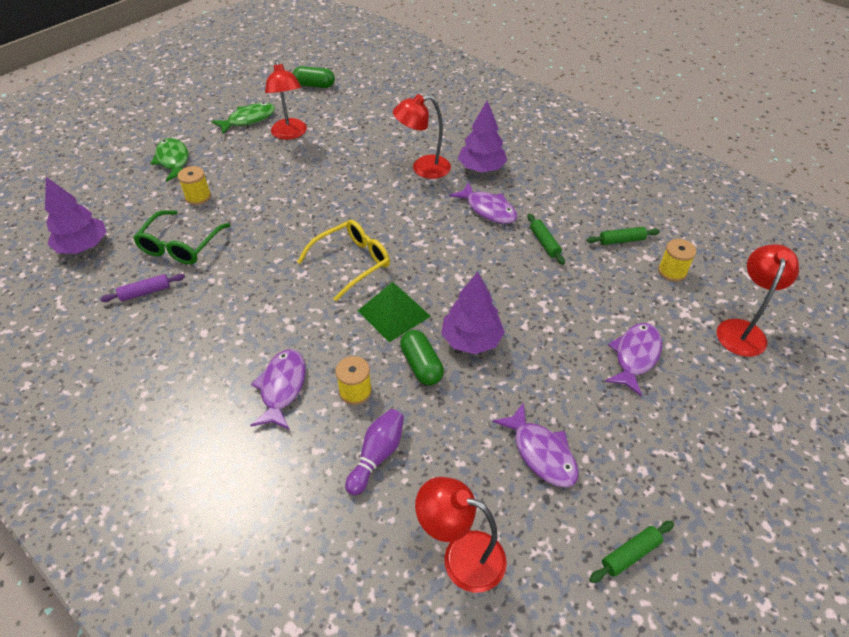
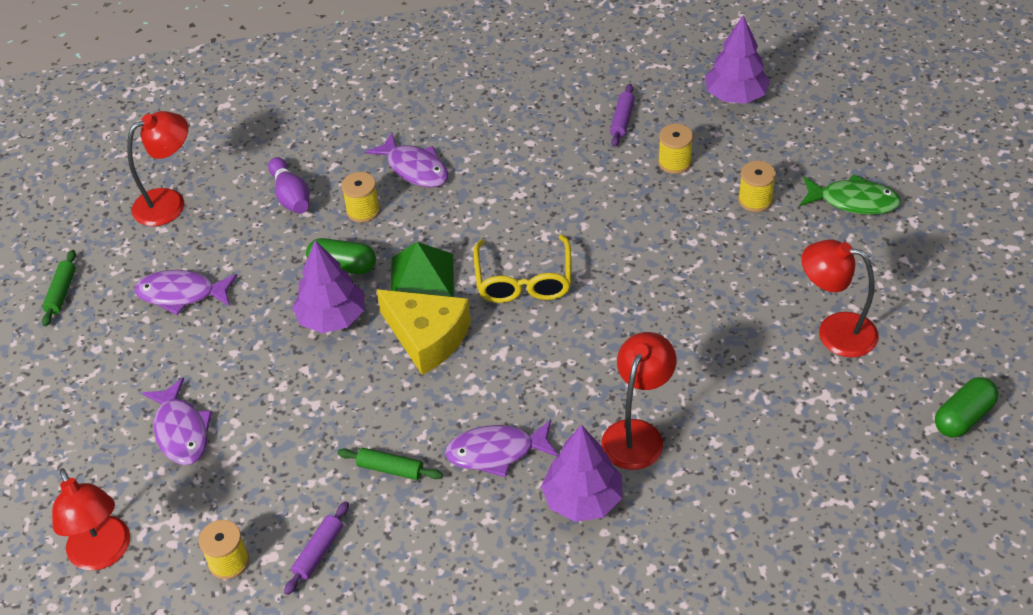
camera: 130 degrees right, 0 degrees up
(181, 245) = (674, 162): green glasses -> yellow spool
(248, 120) = (907, 303): green fish -> none
(440, 281) = (427, 337): none -> yellow cheese
(621, 240) = (318, 552): green rolling pin -> purple rolling pin

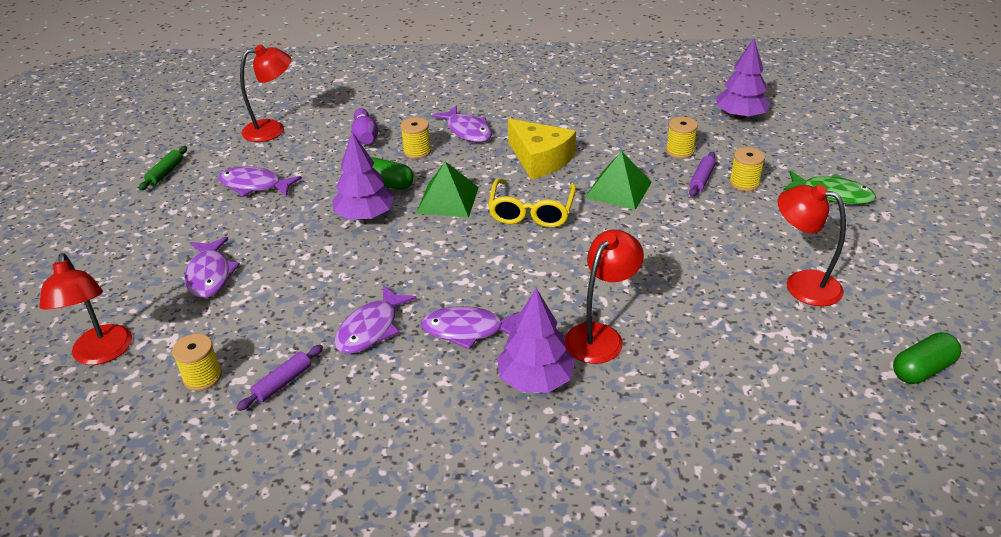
camera: 10 degrees right, 10 degrees down
(390, 469) = (371, 329): green rolling pin -> purple fish
(427, 337) = (437, 239): yellow cheese -> yellow cheese (540, 159)
(615, 232) = (618, 189): none -> green pyramid
(622, 120) = (642, 121): purple rolling pin -> purple rolling pin (701, 179)

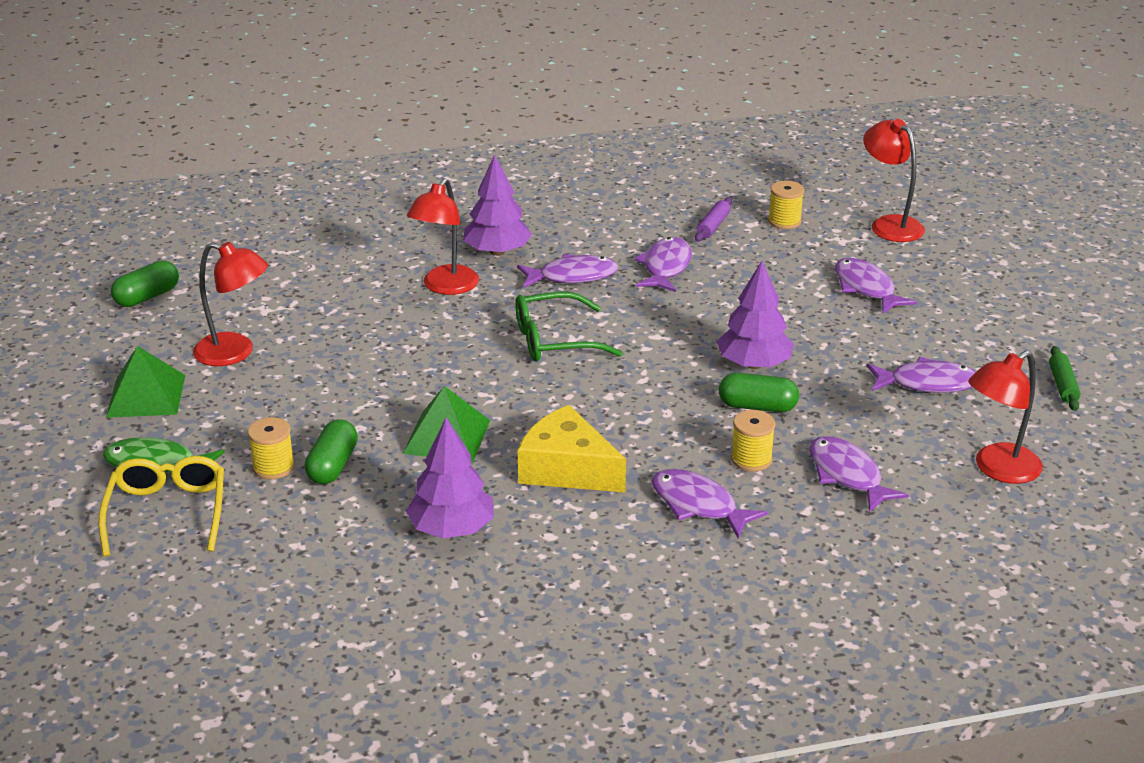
camera: 165 degrees right, 5 degrees down
(365, 136) = (847, 475): purple bowling pin -> purple fish
(448, 200) = (665, 395): green pyramid -> green pyramid (146, 395)
(512, 258) = (555, 340): none -> green glasses
(531, 211) = (552, 394): yellow glasses -> yellow glasses (167, 513)
(679, 151) = (361, 509): yellow spool -> none
(701, 179) = (332, 466): purple rolling pin -> green capsule
(740, 116) = (255, 595): purple tree -> purple tree (452, 529)

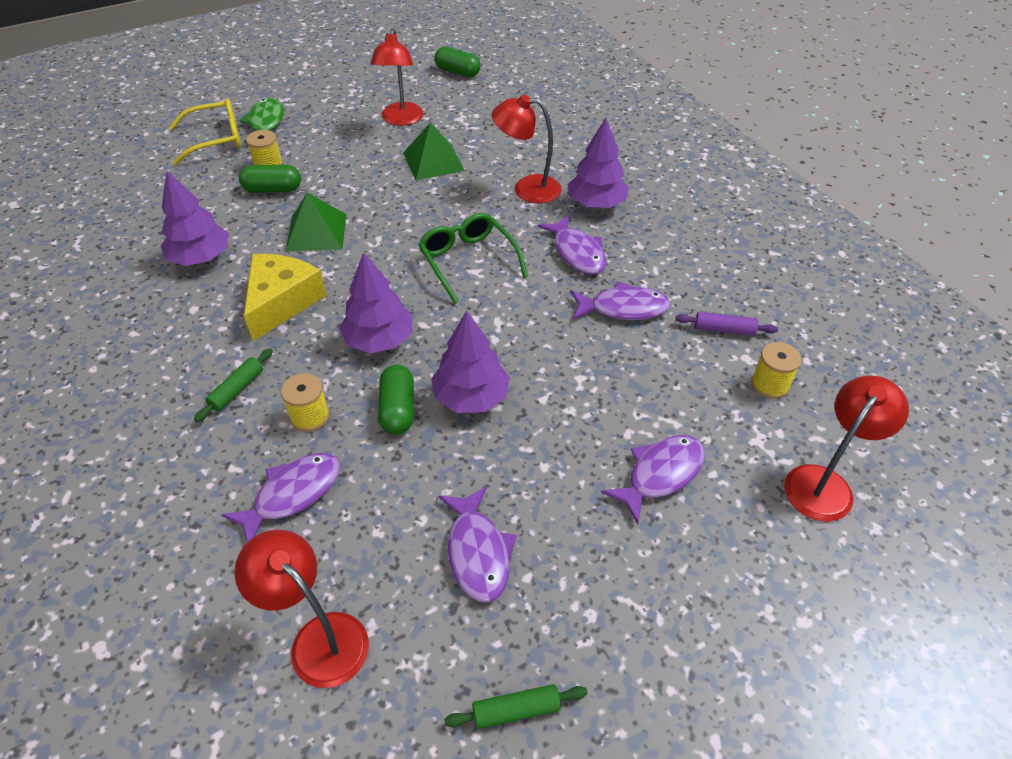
camera: 75 degrees right, 15 degrees up
(146, 395) = (341, 101): green pyramid -> green pyramid (433, 161)
(656, 408) = (379, 340): none -> purple tree
(698, 505) = (237, 389): purple fish -> green rolling pin

